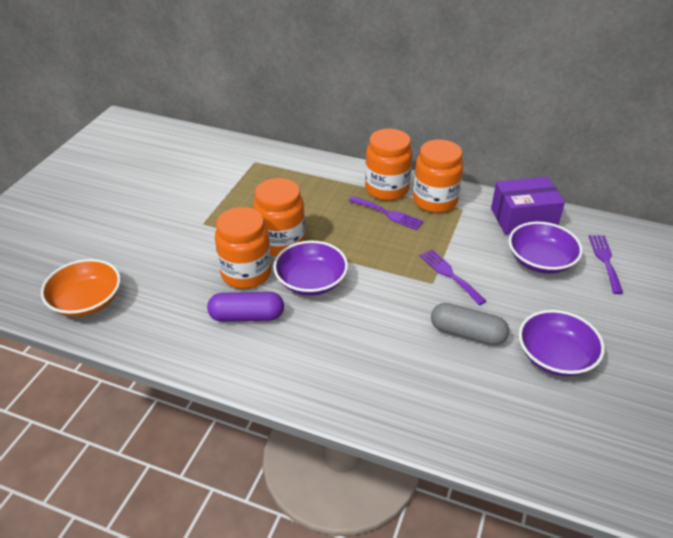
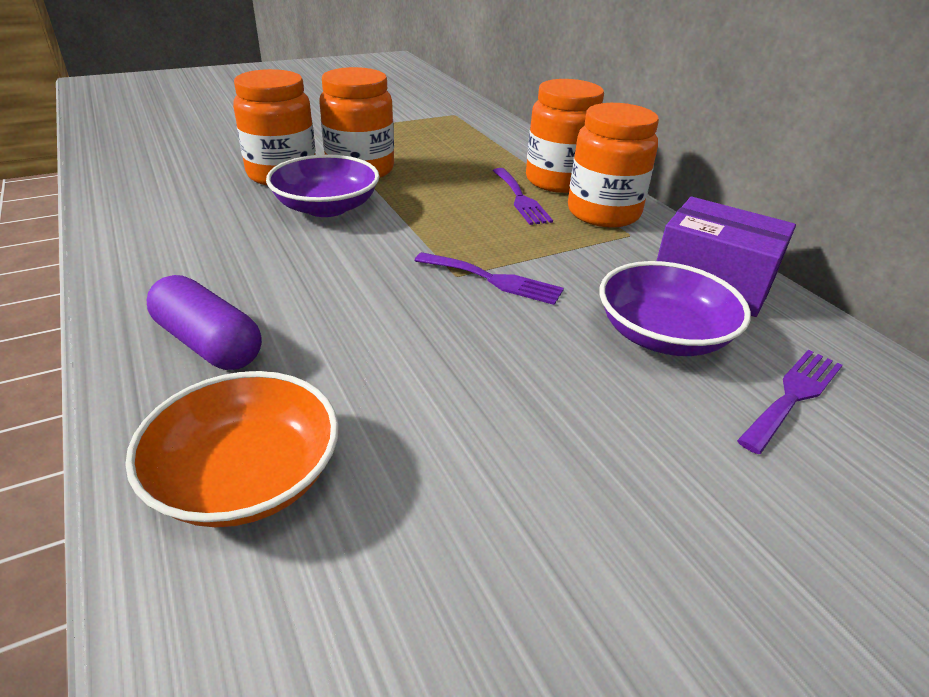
camera: 40 degrees right, 5 degrees down
(86, 301) = (133, 134): orange bowl -> orange bowl (246, 477)
(247, 316) = (215, 201): purple capsule -> purple capsule (209, 343)
(449, 274) = (493, 280): purple fork -> purple fork turned 105 degrees clockwise
(467, 333) = (402, 344): grey capsule -> none
(555, 356) = (481, 453): purple bowl -> none

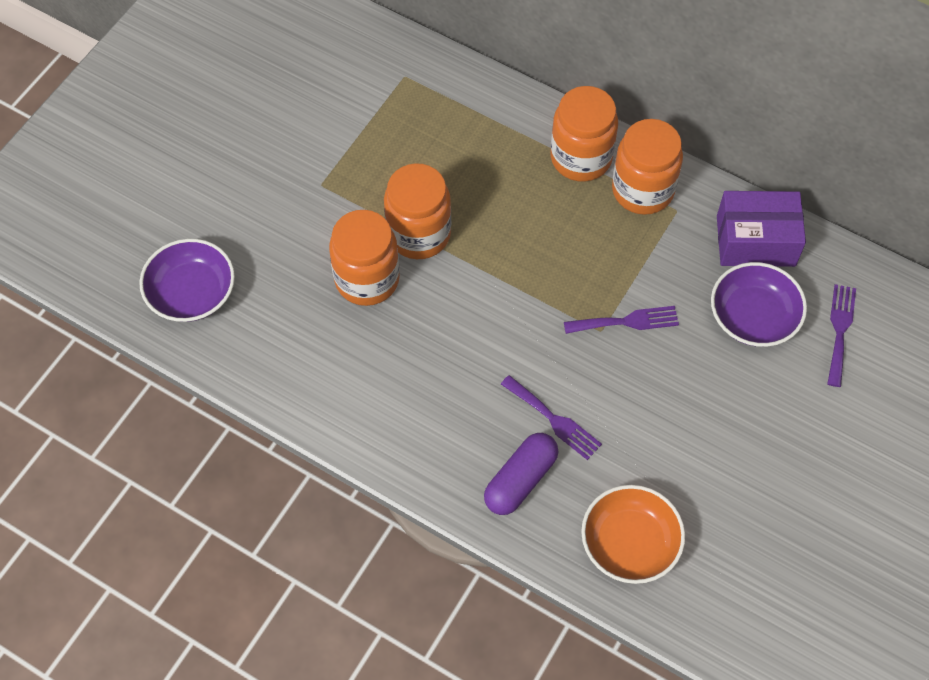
camera: 30 degrees left, 25 degrees up
(209, 343) = (520, 480): purple capsule -> purple capsule turned 60 degrees counterclockwise
(326, 207) = (447, 304): purple bowl -> purple bowl (192, 293)
(520, 199) = (572, 205): purple fork -> purple fork (554, 420)

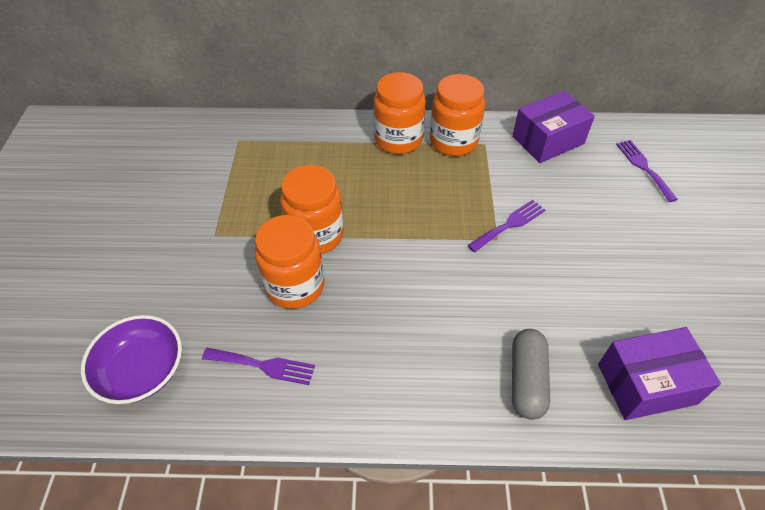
camera: 30 degrees left, 10 degrees down
(520, 480) = (526, 380): purple capsule -> grey capsule
(554, 420) = (514, 318): purple fork -> purple fork (263, 366)
(630, 543) = (646, 384): orange bowl -> purple box
(753, 317) = (586, 184): purple bowl -> none

